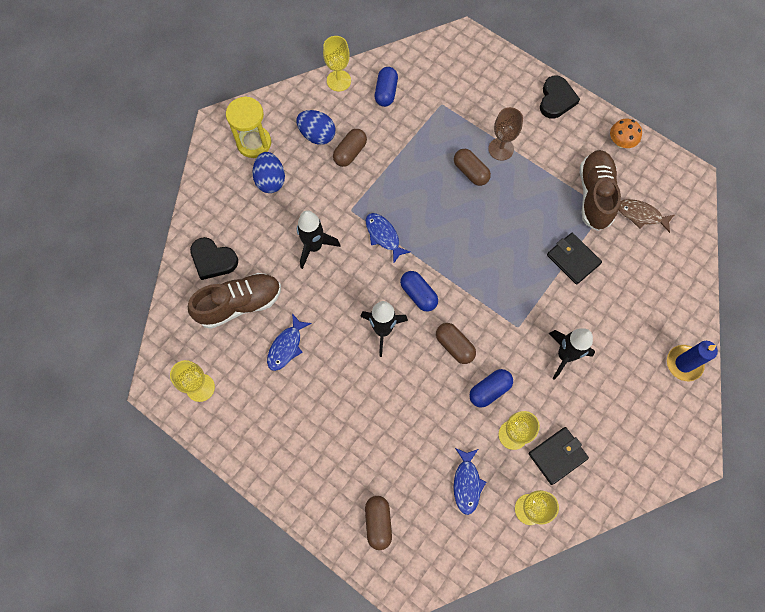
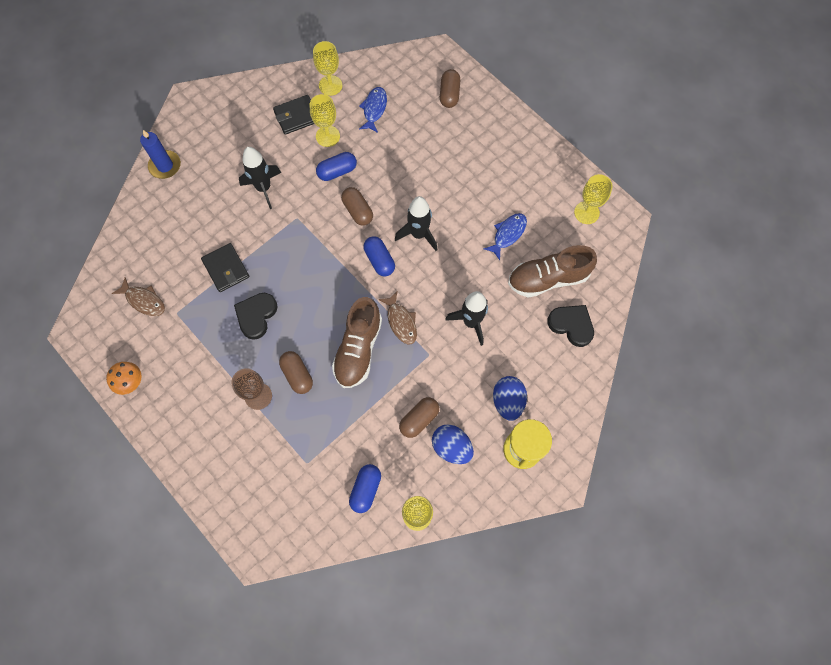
camera: 170 degrees left, 0 degrees up
(383, 236) = (401, 322): blue fish -> brown fish
(556, 99) = (178, 446): black heart -> black heart (256, 316)
(594, 195) = (180, 328): brown shoe -> brown shoe (358, 349)

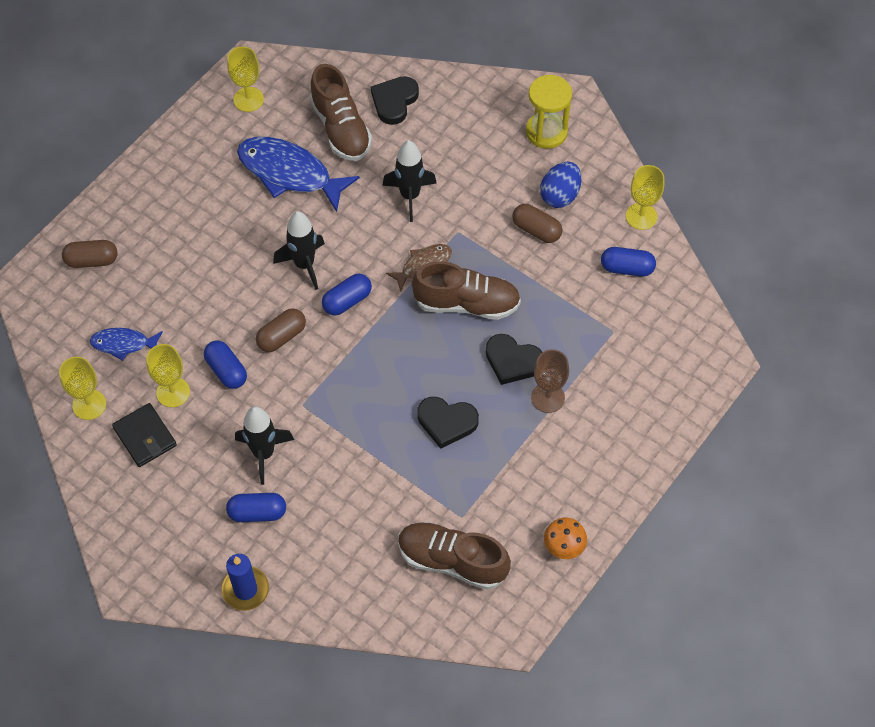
camera: 100 degrees left, 10 degrees down
(144, 300) = (452, 561): brown fish -> brown shoe
(219, 179) = (257, 513): none -> blue capsule
(226, 269) = (389, 472): black wallet -> none
(297, 375) = (512, 361): brown capsule -> black heart
(507, 234) = (289, 173): blue fish -> blue fish, size x1.86
(507, 401) = (496, 150): blue egg -> none

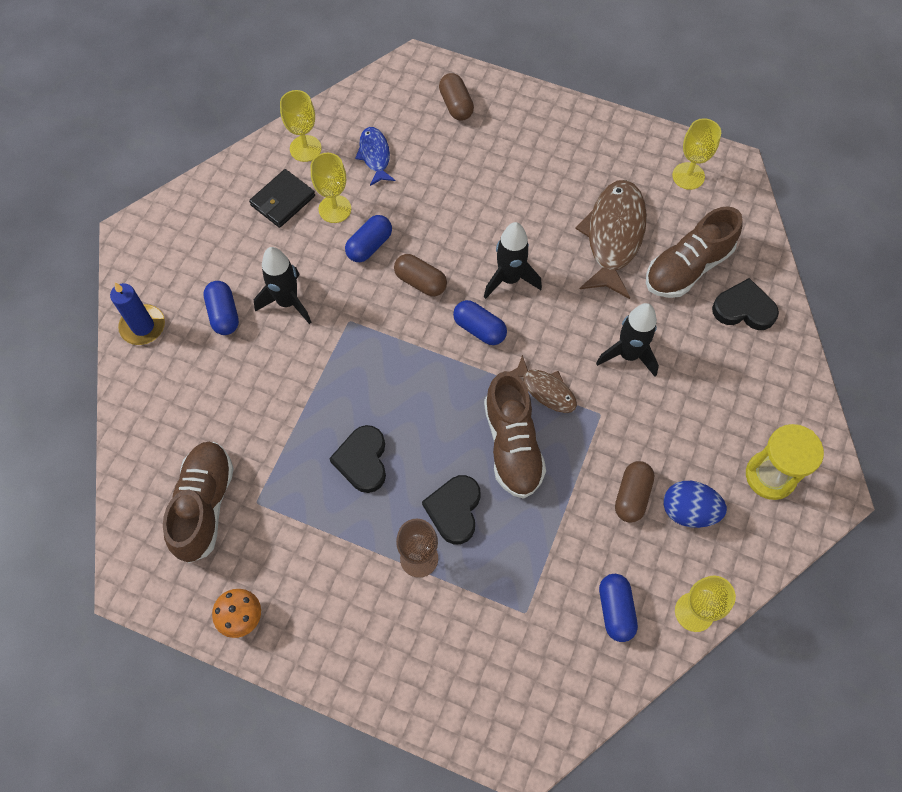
camera: 75 degrees right, 5 degrees up
(289, 173) = (613, 236): blue fish -> brown fish

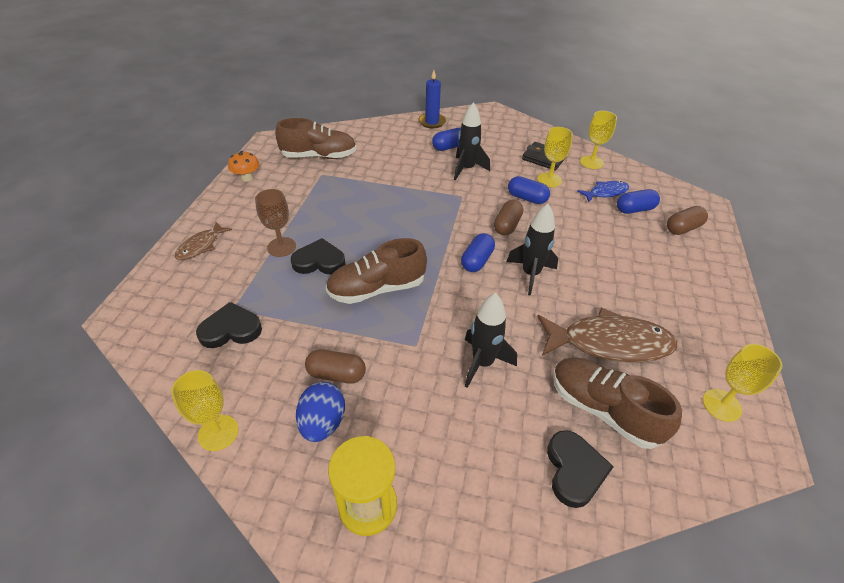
camera: 80 degrees right, 20 degrees down
(362, 460) = (355, 213): black heart -> black heart (231, 329)
(546, 390) = (431, 305): brown fish -> brown fish (201, 246)
(615, 610) = (228, 368): blue capsule -> blue capsule (634, 209)

